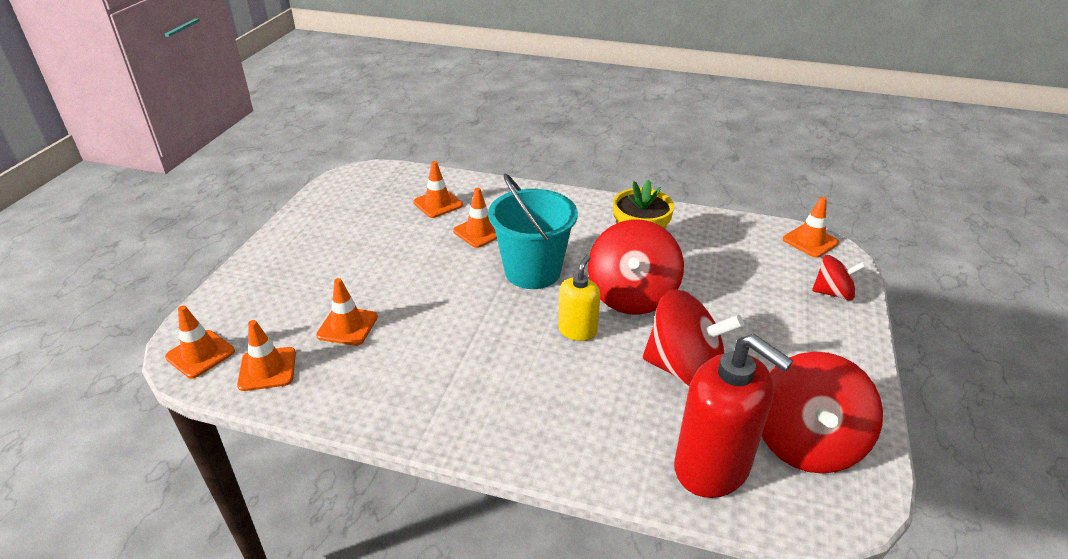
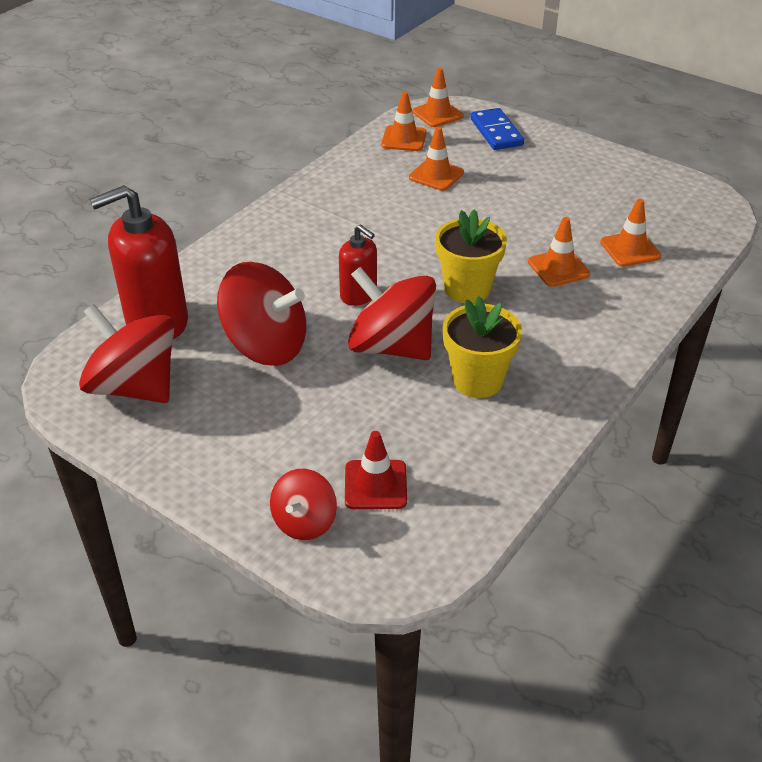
camera: 110 degrees right, 5 degrees up
(245, 301) = (496, 132): none -> blue domino
(532, 271) = (467, 289): turquoise bucket -> yellow flower pot
(577, 330) = (358, 295): yellow soap dispenser -> red soap dispenser
(685, 369) = (266, 346): red spinning top -> red spinning top turned 105 degrees counterclockwise
(773, 270) = (375, 485): none -> red traffic cone
(810, 241) = (420, 561): orange traffic cone -> none

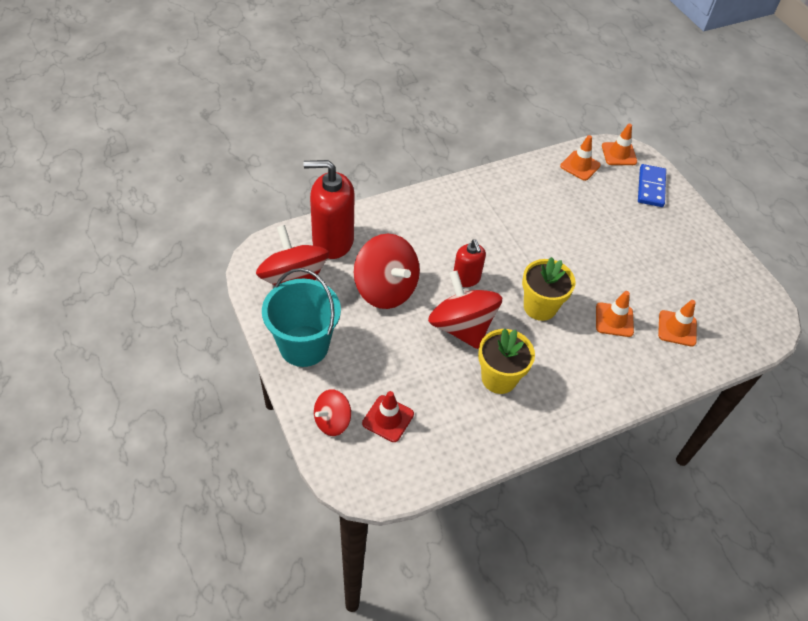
camera: 25 degrees right, 10 degrees up
(202, 453) = (304, 346): none -> turquoise bucket
(436, 175) = (582, 206): orange traffic cone -> none

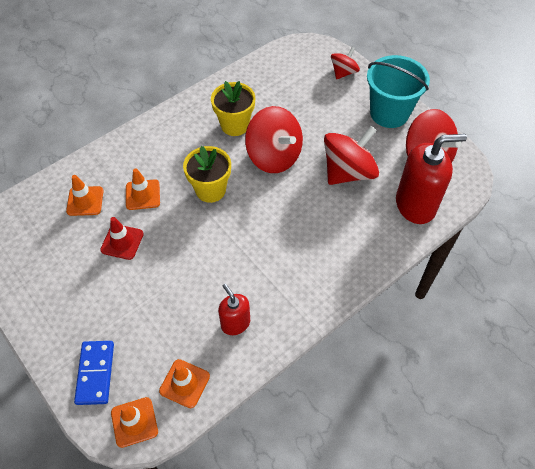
camera: 170 degrees right, 5 degrees up
(385, 289) = (348, 172): red spinning top -> red spinning top turned 105 degrees clockwise
(388, 419) = (307, 82): red traffic cone -> red traffic cone (122, 242)
(466, 279) = (282, 200): red soap dispenser -> red soap dispenser (235, 323)

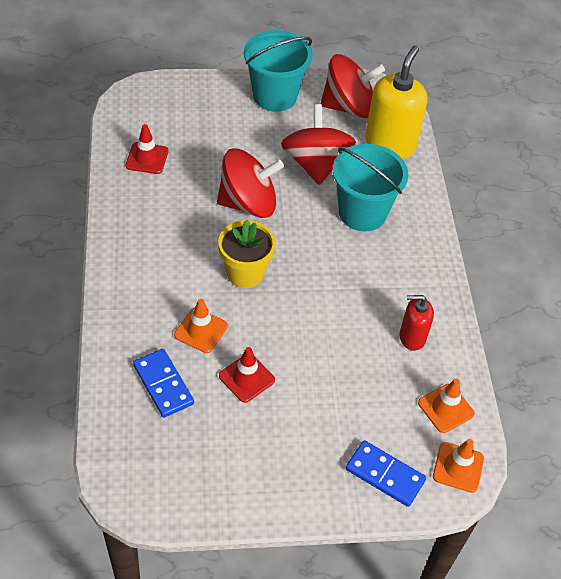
camera: 60 degrees left, 5 degrees down
(85, 201) = (163, 384): orange traffic cone -> blue domino
(235, 125) = (179, 209): yellow flower pot -> none
(262, 84) = (147, 158): none -> red traffic cone
(329, 225) = (362, 213): none -> turquoise bucket
(343, 72) = (194, 94): red spinning top -> none
(415, 205) = (390, 144): red soap dispenser -> yellow soap dispenser

